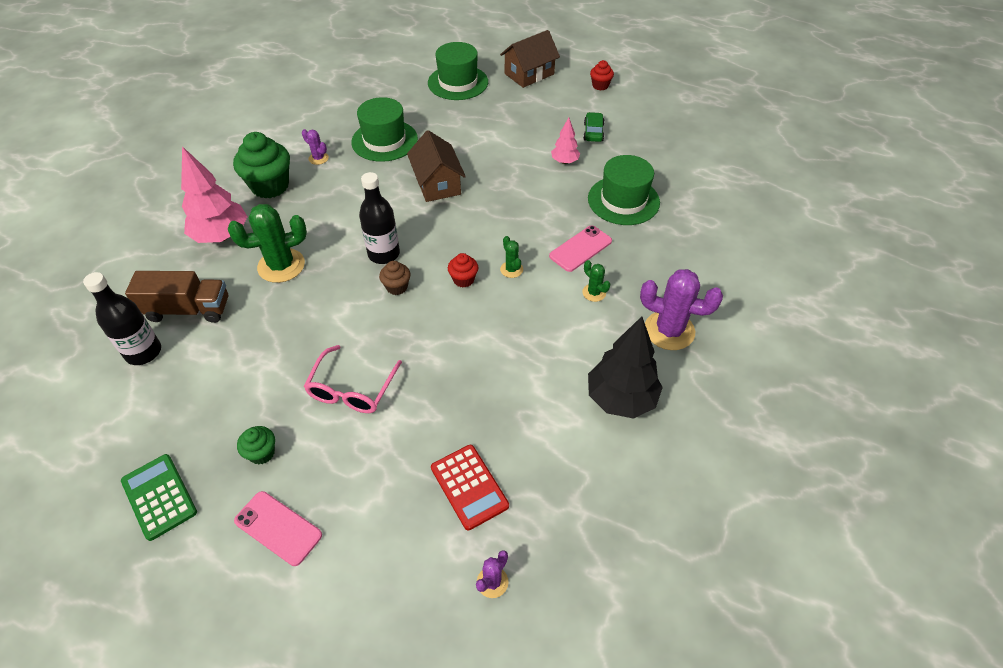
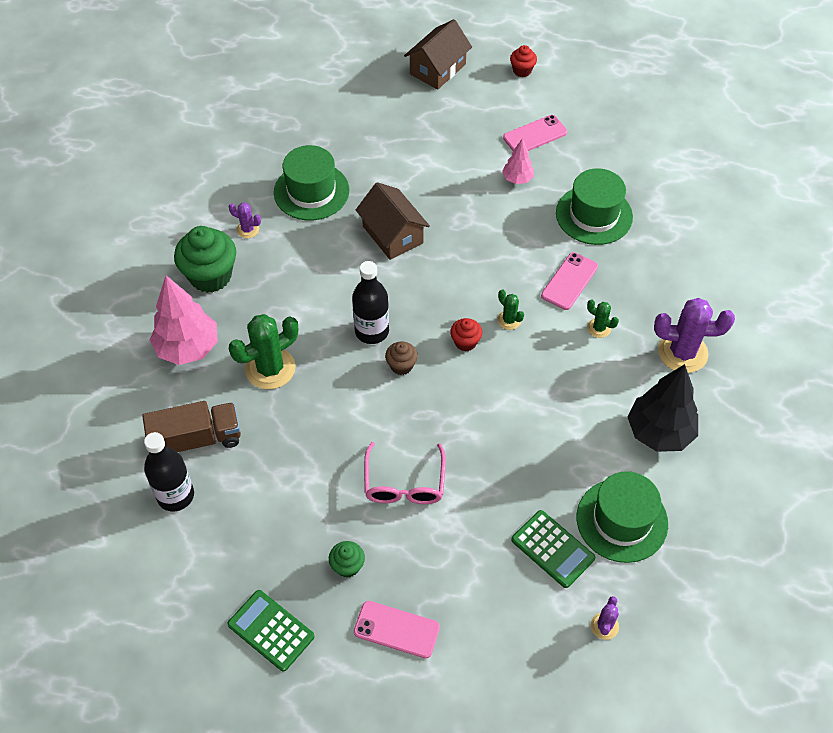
camera: 15 degrees left, 5 degrees up
(458, 82) = (361, 96): green hat -> green hat (622, 520)
(469, 487) = (552, 549): red calculator -> green calculator
(593, 132) = (535, 135): green car -> pink phone

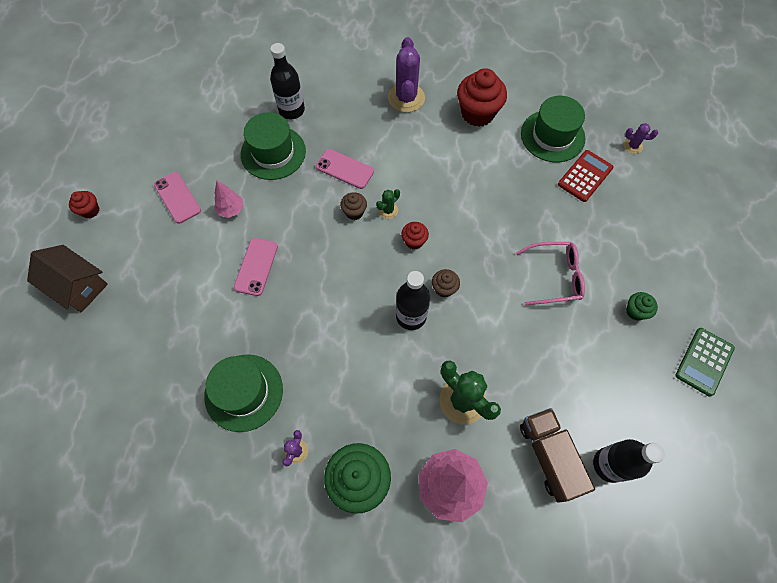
camera: 95 degrees left, 10 degrees up
(392, 234) = (299, 309): brown house -> none
(396, 629) = (675, 272): pink phone -> pink phone (256, 266)
(508, 287) = (354, 212): none -> brown cupcake
(552, 549) = (585, 176): green calculator -> red calculator
(599, 328) = (389, 149): green cactus -> none
(657, 233) = (291, 110): none -> black bottle
(659, 432) = (477, 113): black tree -> red cupcake

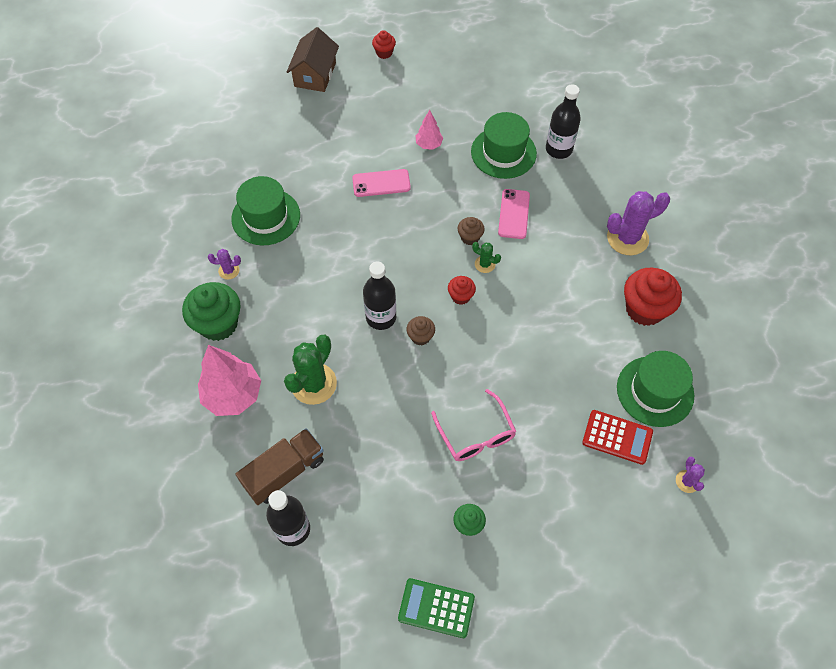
camera: 70 degrees right, 5 degrees down
(177, 197) = (423, 103): pink phone -> none

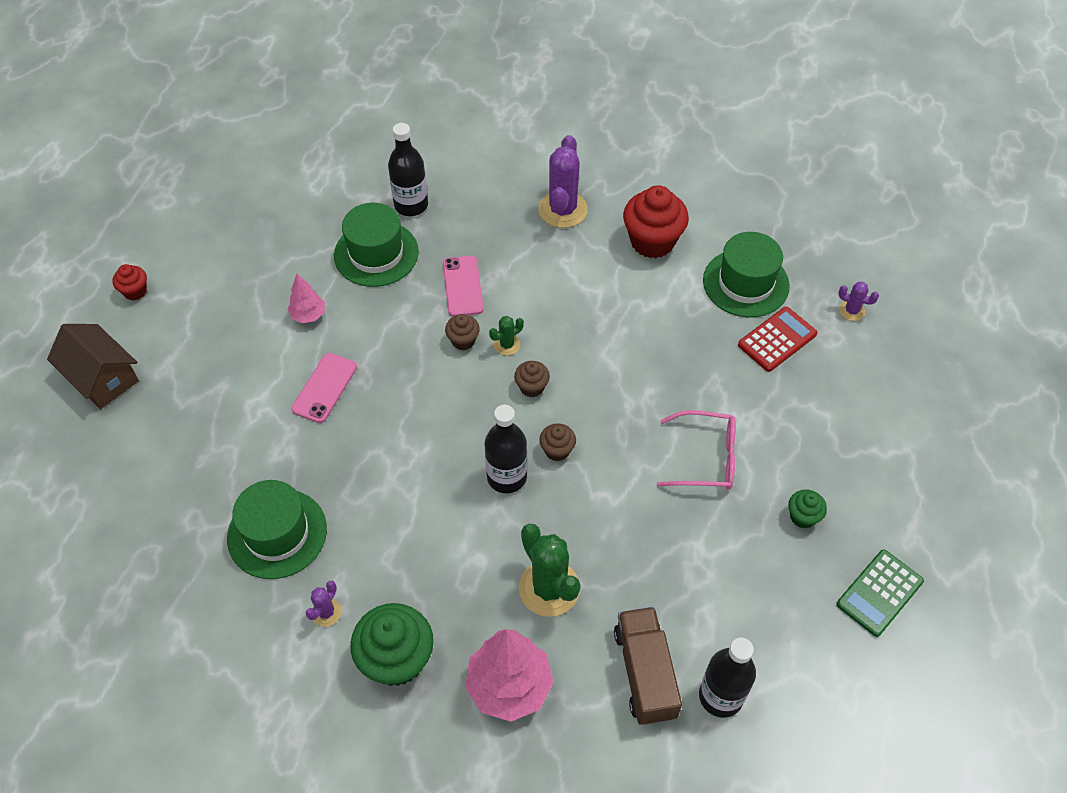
camera: 60 degrees left, 5 degrees down
(460, 296) = (532, 387): red cupcake -> brown cupcake
(514, 214) = (463, 286): pink phone -> pink phone turned 45 degrees clockwise

